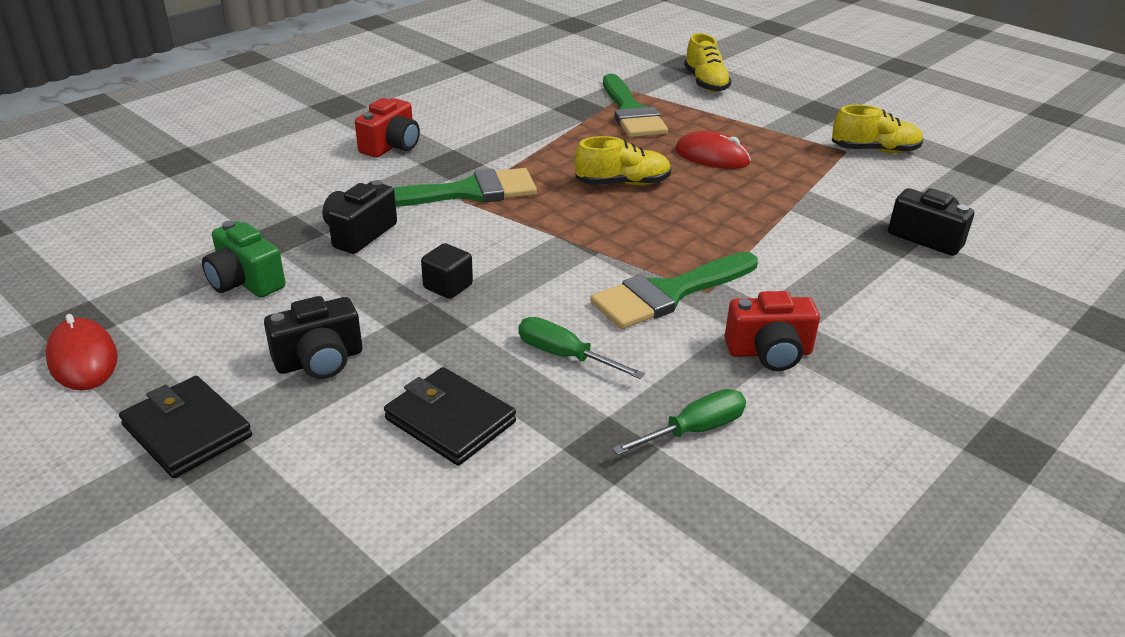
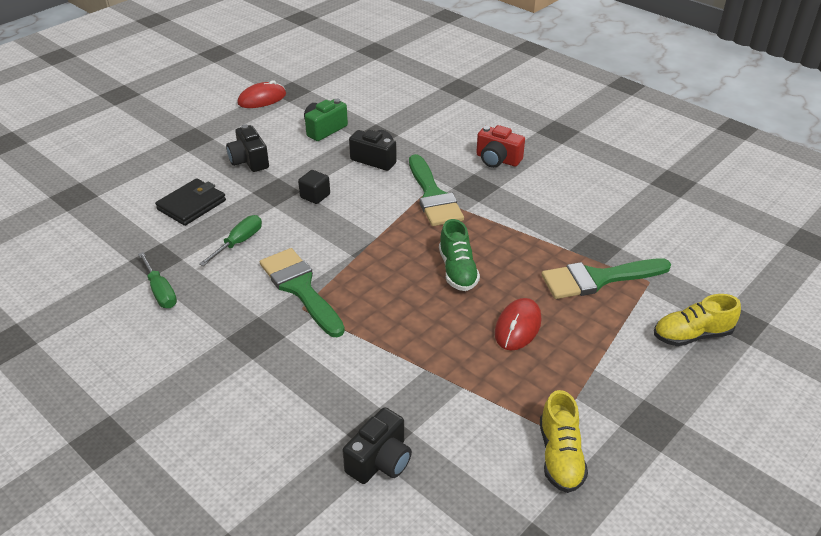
camera: 90 degrees right, 5 degrees up
(187, 431) = (203, 133): black wallet -> none
(622, 183) = (457, 270): yellow shoe -> green shoe
(769, 352) = (226, 332): red camera -> none

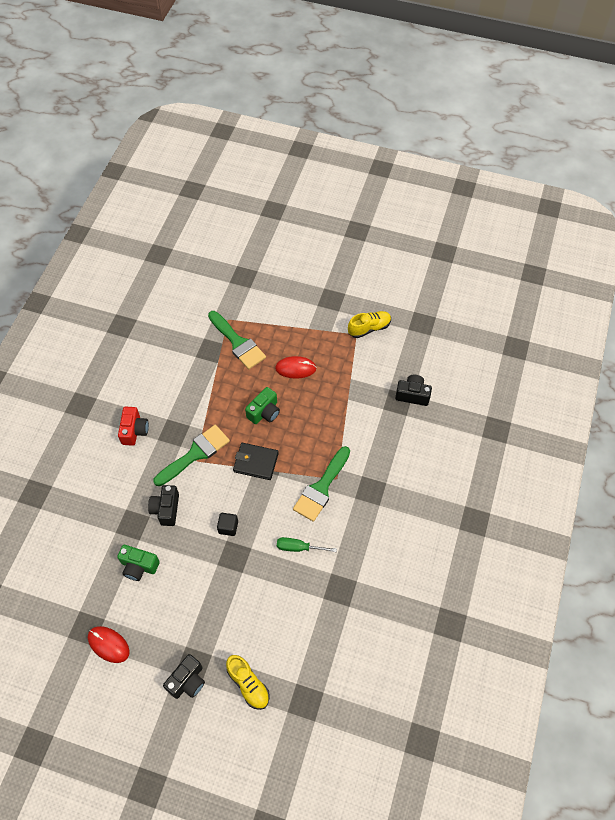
camera: 115 degrees left, 20 degrees up
(160, 291) = (365, 566): green screwdriver -> none
(191, 205) = (275, 605): black wallet -> black wallet (256, 462)
(249, 161) = (205, 598): black camera -> black camera (187, 681)
(457, 270) = (264, 412): green shoe -> green camera
(692, 335) = (262, 294): yellow shoe -> yellow shoe (248, 684)

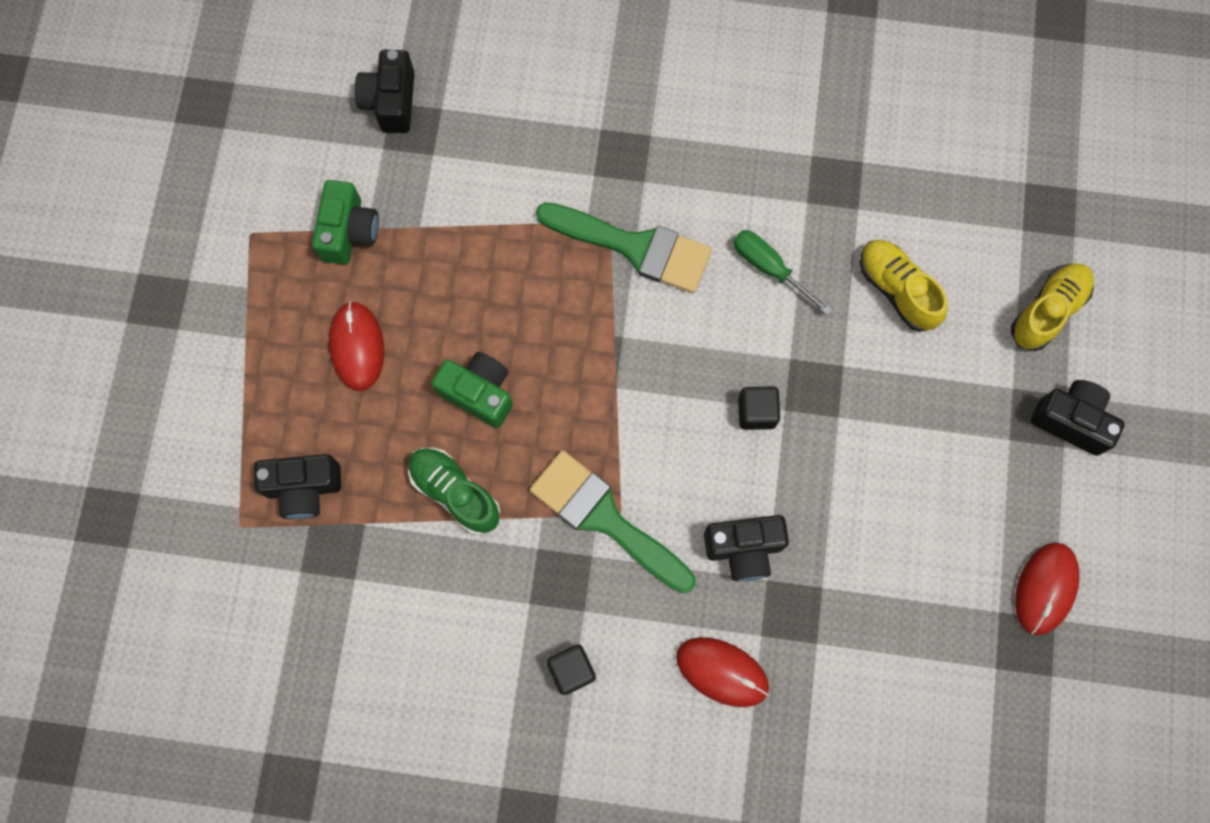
camera: 100 degrees left, 15 degrees up
(115, 490) = (722, 672): none -> red mouse
(134, 431) = (571, 670): red camera -> black cube
(139, 566) = (877, 572): green camera -> green camera (349, 232)
(222, 397) = (455, 493): none -> green shoe
(238, 343) = (304, 488): green brush -> black camera
(256, 462) = (602, 387): black wallet -> none
(299, 547) = (769, 268): green screwdriver -> green screwdriver turned 135 degrees clockwise
(369, 328) = (230, 208): yellow shoe -> yellow shoe (897, 290)

